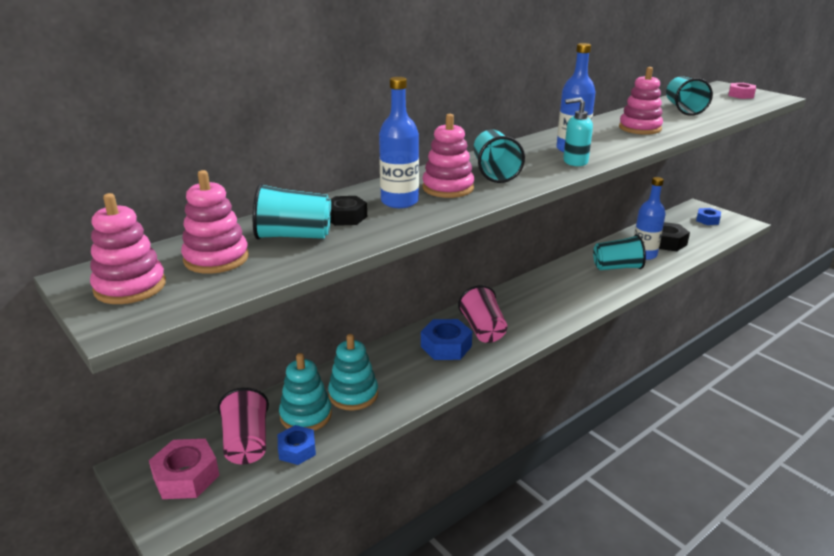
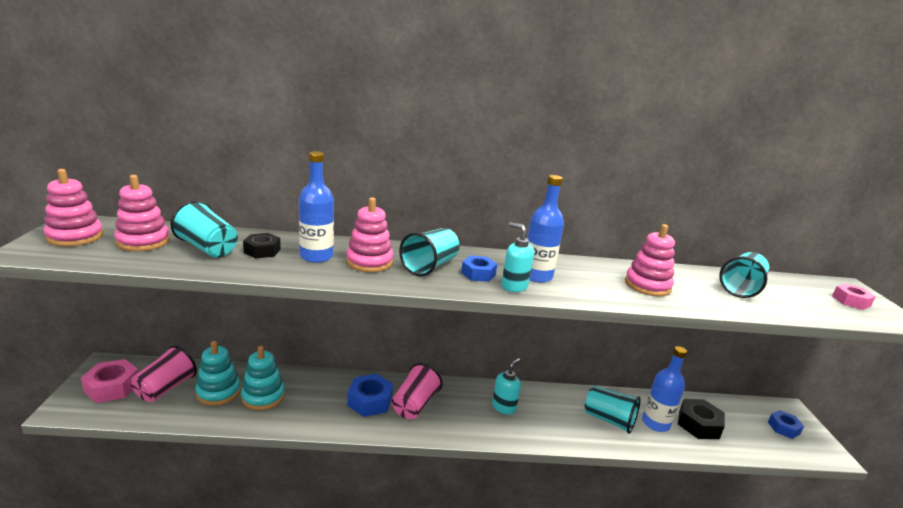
camera: 35 degrees right, 5 degrees down
(297, 450) = (179, 411): blue nut -> blue nut (478, 274)
(544, 296) = (504, 407): none -> turquoise soap dispenser

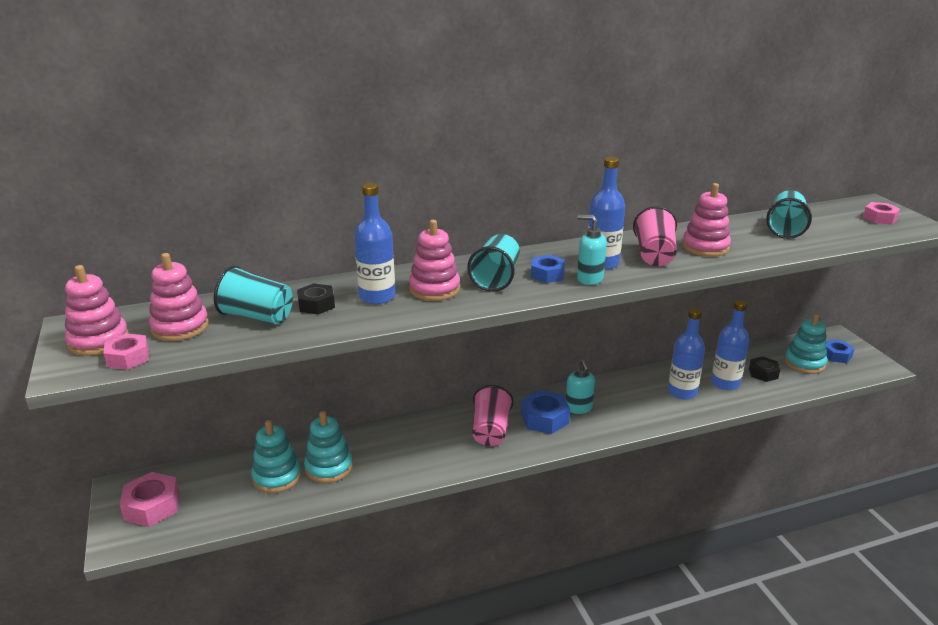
camera: 15 degrees left, 5 degrees up
(78, 254) = (128, 358): none -> pink nut
(165, 388) = (214, 490): pink cup -> pink cup (654, 255)
(370, 401) = (443, 440): blue nut -> blue nut (544, 418)
(504, 407) = (578, 408): turquoise soap dispenser -> turquoise soap dispenser turned 150 degrees clockwise
(608, 420) = (682, 392): turquoise cup -> blue bottle
(698, 424) = (763, 373): black nut -> black nut, size x0.66
(746, 426) = (804, 363): none -> turquoise stacking toy

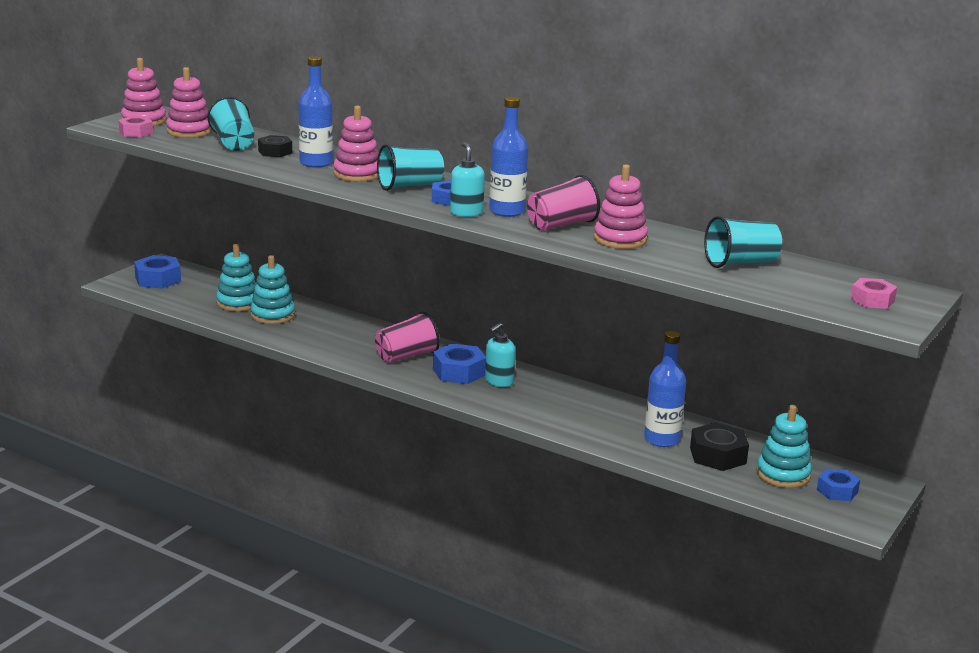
camera: 50 degrees right, 5 degrees down
(152, 506) = (158, 279): pink nut -> blue nut
(682, 392) = (606, 421): blue bottle -> none
(763, 373) = (717, 455): black nut -> black nut, size x1.51

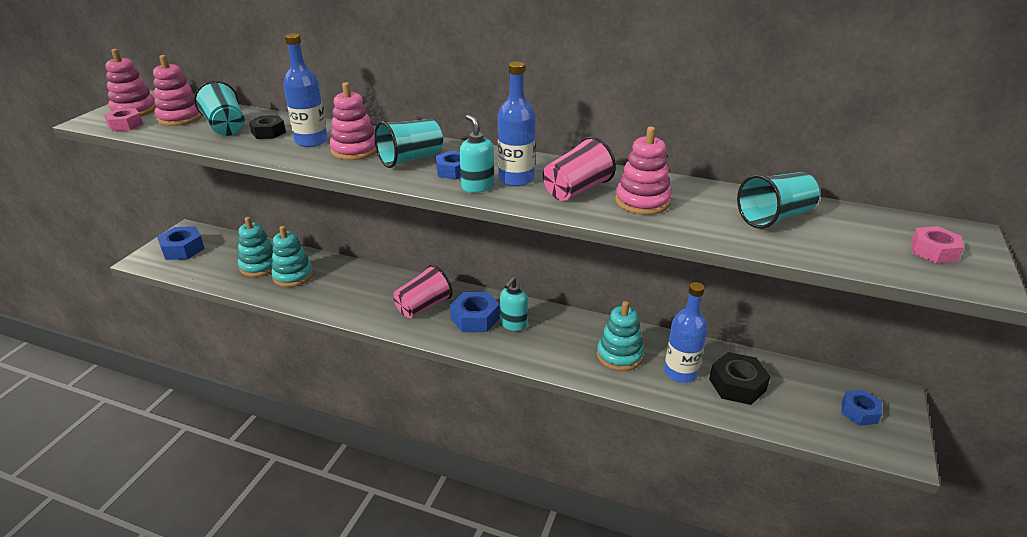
camera: 10 degrees left, 10 degrees up
(783, 474) = (803, 399): turquoise stacking toy -> turquoise stacking toy (619, 355)

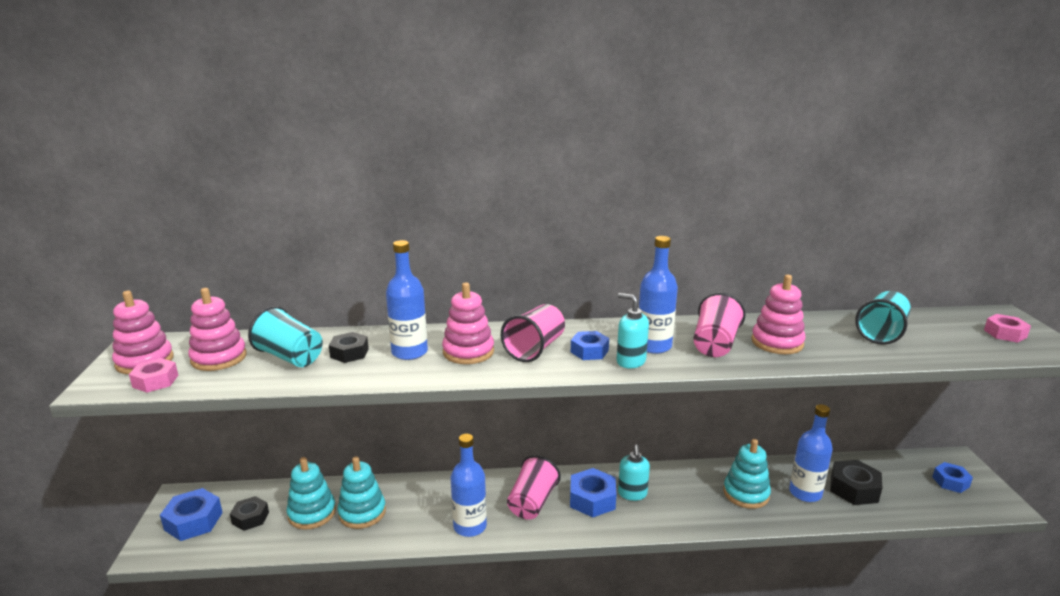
camera: 25 degrees left, 10 degrees down
(218, 257) = (250, 518): none -> black nut
(360, 309) = (470, 526): none -> blue bottle
(410, 159) = (535, 349): turquoise cup -> pink cup

